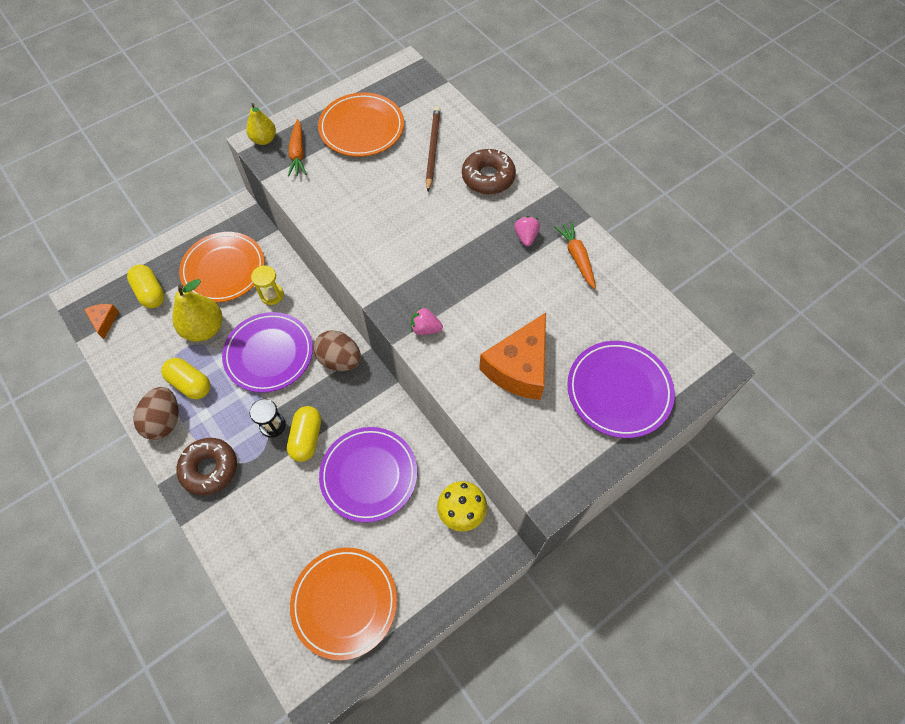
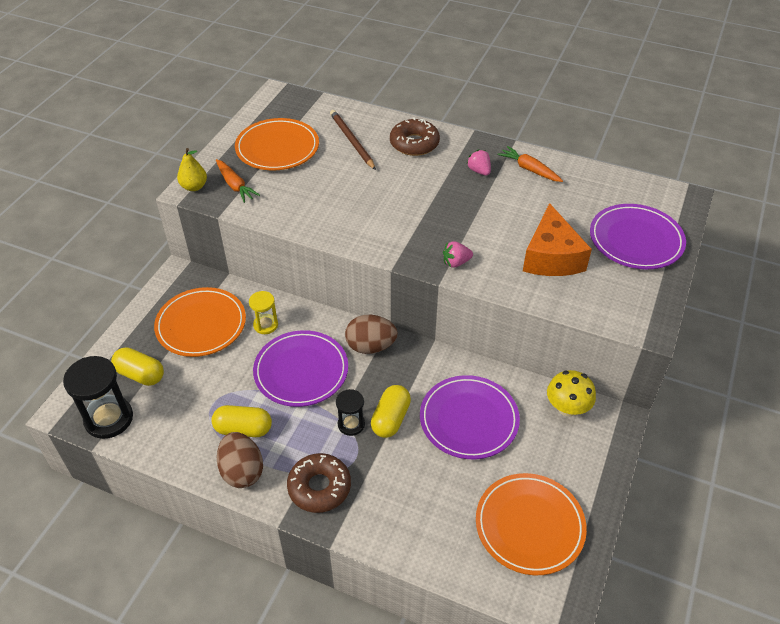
camera: 30 degrees left, 15 degrees down
(104, 321) = (109, 419): orange cheese -> black hourglass
(204, 329) = (221, 379): yellow pear -> none
(307, 438) = (390, 419): yellow capsule -> yellow capsule turned 45 degrees clockwise

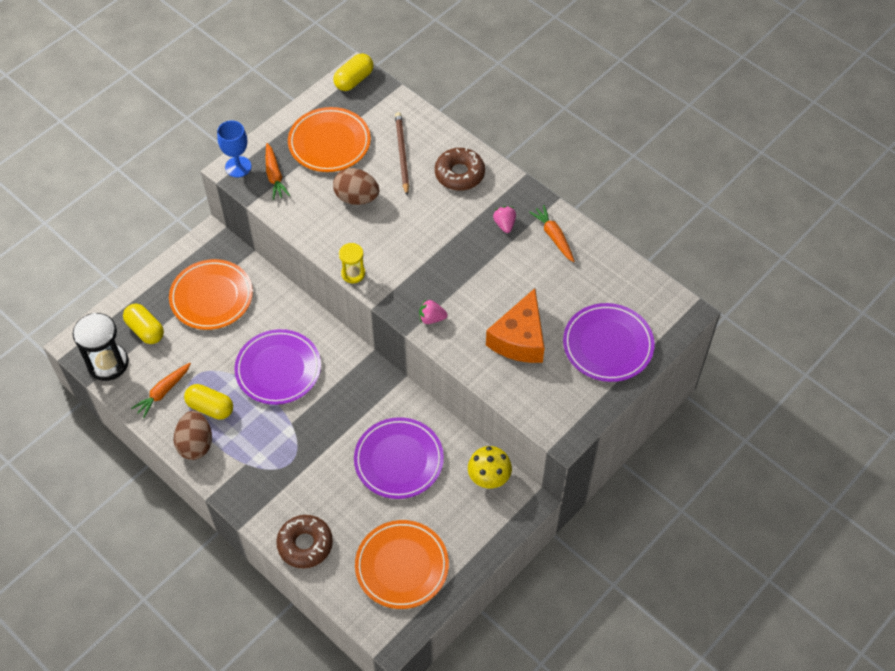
camera: 20 degrees right, 10 degrees up
(184, 429) = (163, 392): none -> orange carrot
(194, 187) = (238, 167): yellow pear -> blue goblet
(265, 325) = (266, 314): yellow hourglass -> yellow hourglass (353, 273)
(319, 487) = (250, 478): brown donut -> brown donut (305, 544)
(351, 424) = (299, 432): black hourglass -> none
(370, 346) = (347, 364): brown egg -> brown egg (356, 198)
(390, 419) = (334, 438): yellow capsule -> yellow capsule (354, 80)

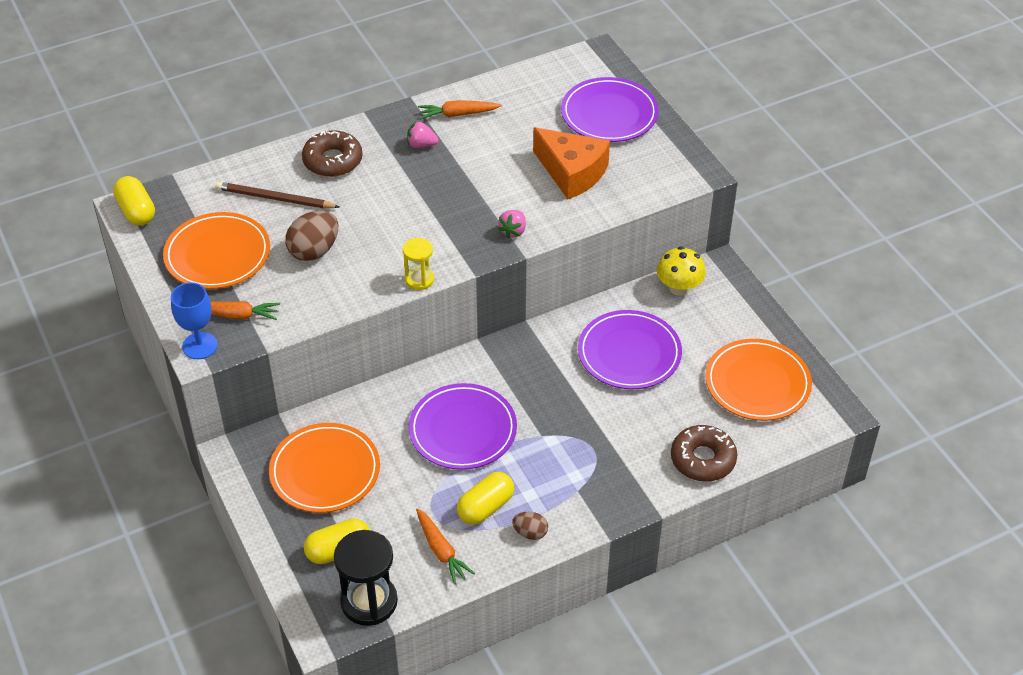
camera: 70 degrees left, 10 degrees down
(196, 444) = (530, 533): brown egg -> brown egg, size x0.57

